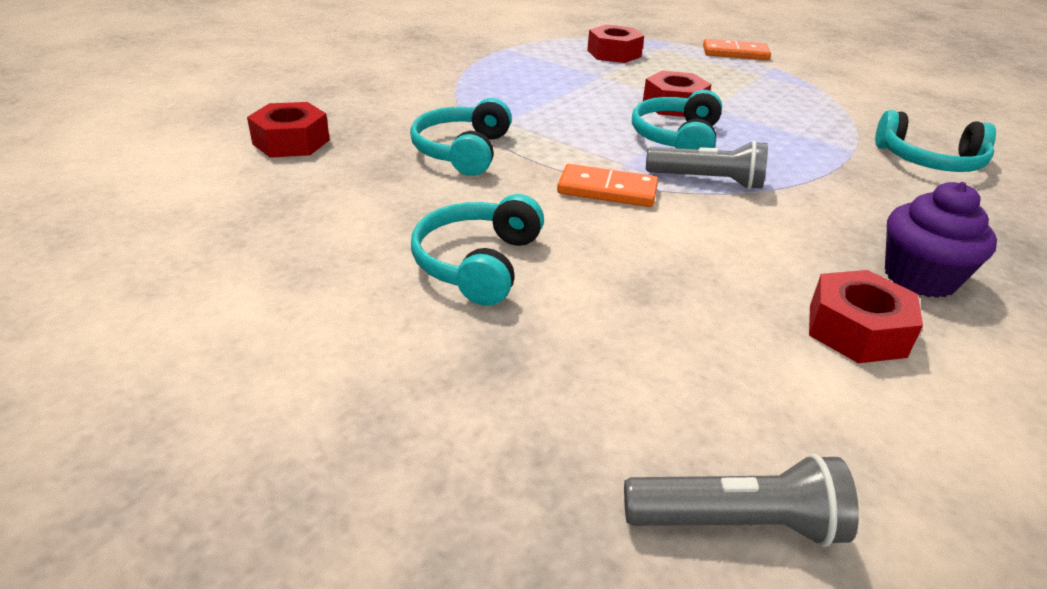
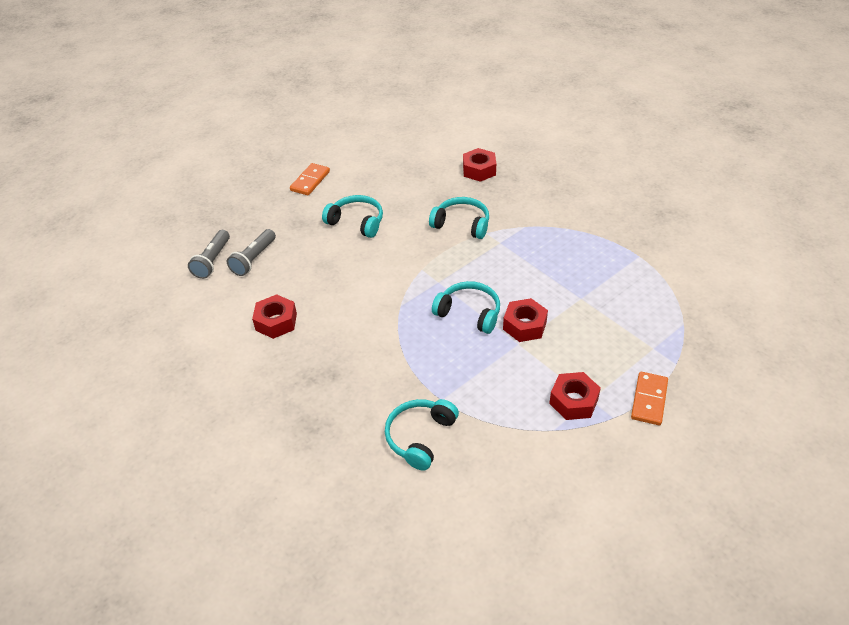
camera: 105 degrees right, 10 degrees up
(607, 190) = (410, 270): orange domino -> orange domino (310, 181)
(614, 53) = (635, 315): red nut -> red nut (573, 401)
(707, 181) = (412, 311): grey flashlight -> grey flashlight (254, 259)
(920, 277) = (301, 362): purple cupcake -> none

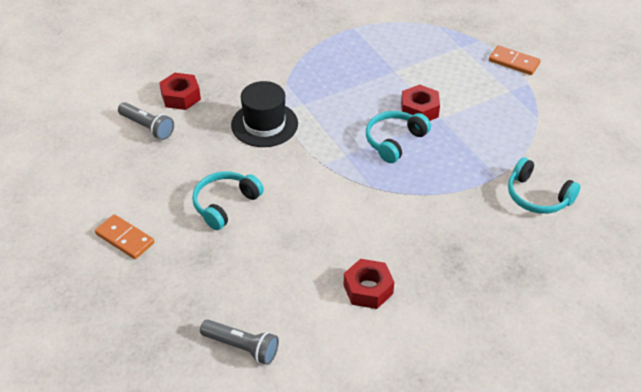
camera: 80 degrees left, 0 degrees up
(254, 259) = (254, 304): grey flashlight -> grey flashlight (147, 127)
(462, 224) = (264, 124): turquoise headphones -> black hat
(573, 401) = (510, 100): red nut -> none

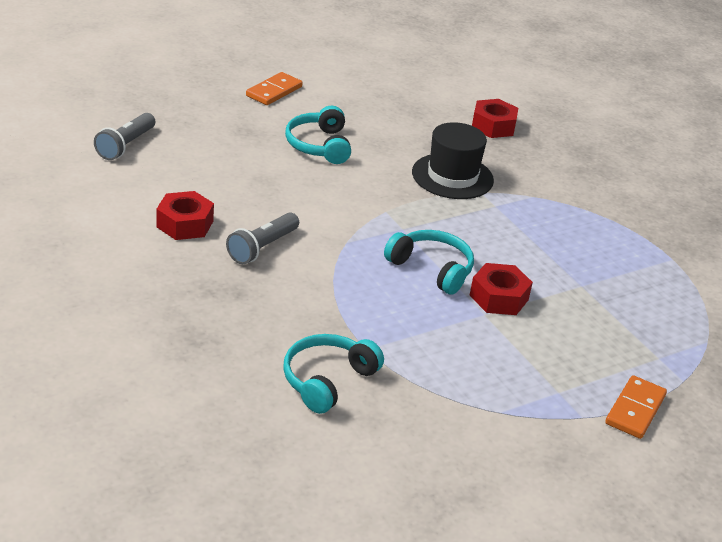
camera: 85 degrees right, 10 degrees down
(147, 127) = (438, 105): grey flashlight -> grey flashlight (262, 248)
(225, 204) = (319, 145): turquoise headphones -> turquoise headphones turned 135 degrees counterclockwise

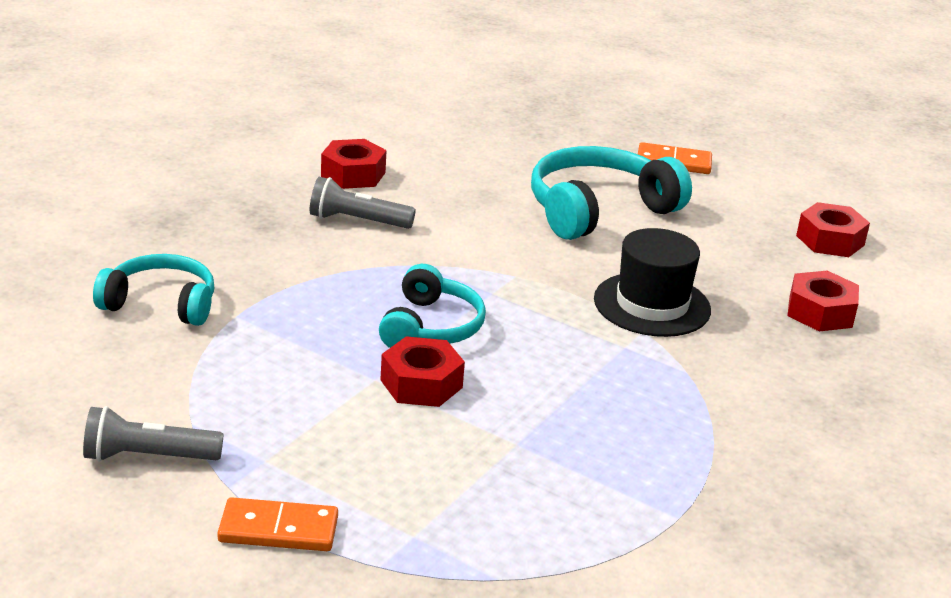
camera: 65 degrees right, 5 degrees down
(126, 145) = (454, 117): grey flashlight -> grey flashlight (148, 457)
(319, 145) = (598, 210): turquoise headphones -> turquoise headphones, size x1.55
(415, 86) = (830, 240): none -> red nut

